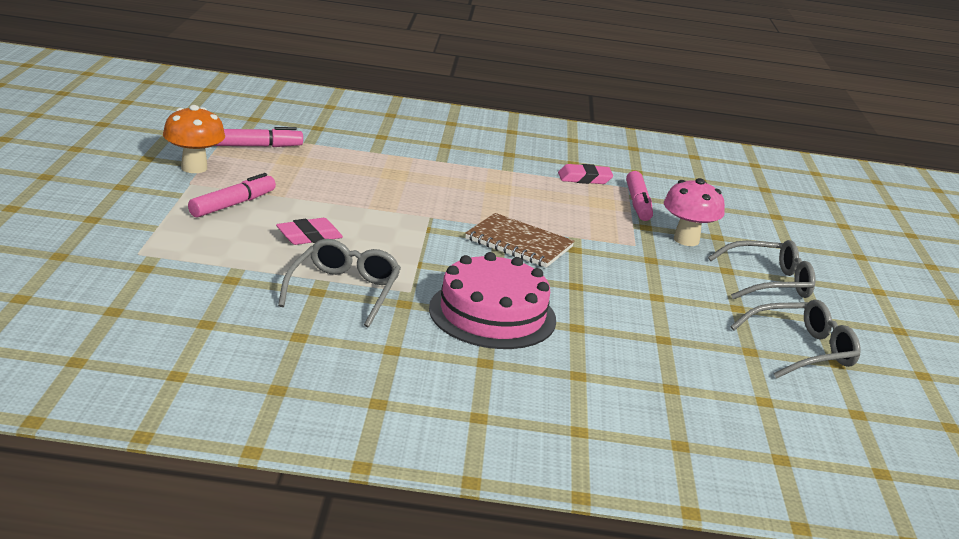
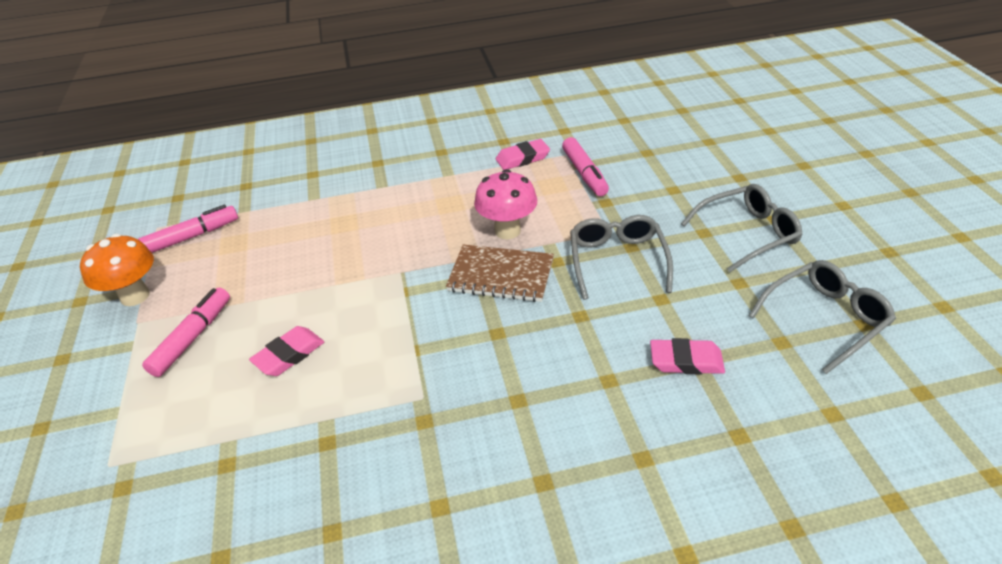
camera: 10 degrees left, 15 degrees up
(343, 291) = (354, 430): grey glasses -> grey glasses (617, 261)
(492, 314) = (519, 397): pink cake -> none
(654, 336) = (686, 361): none -> pink eraser
(686, 240) = (649, 206): pink mushroom -> pink mushroom (507, 231)

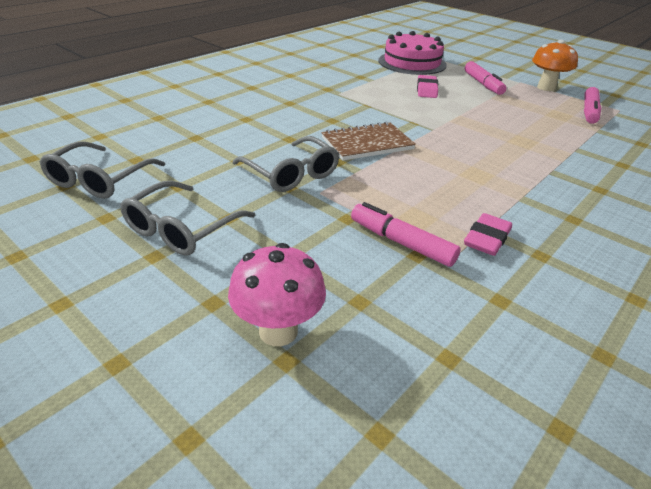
camera: 140 degrees right, 5 degrees down
(175, 458) = (412, 63): none -> pink cake
(507, 231) = (402, 170): pink mushroom -> pink mushroom (278, 331)
(686, 361) = (202, 135): pink eraser -> none

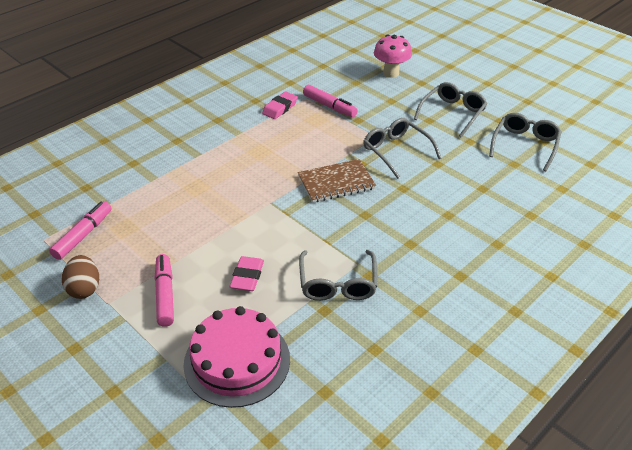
camera: 175 degrees left, 5 degrees up
(353, 86) = (338, 283): none -> grey glasses
(546, 87) = (84, 288): orange mushroom -> brown egg

